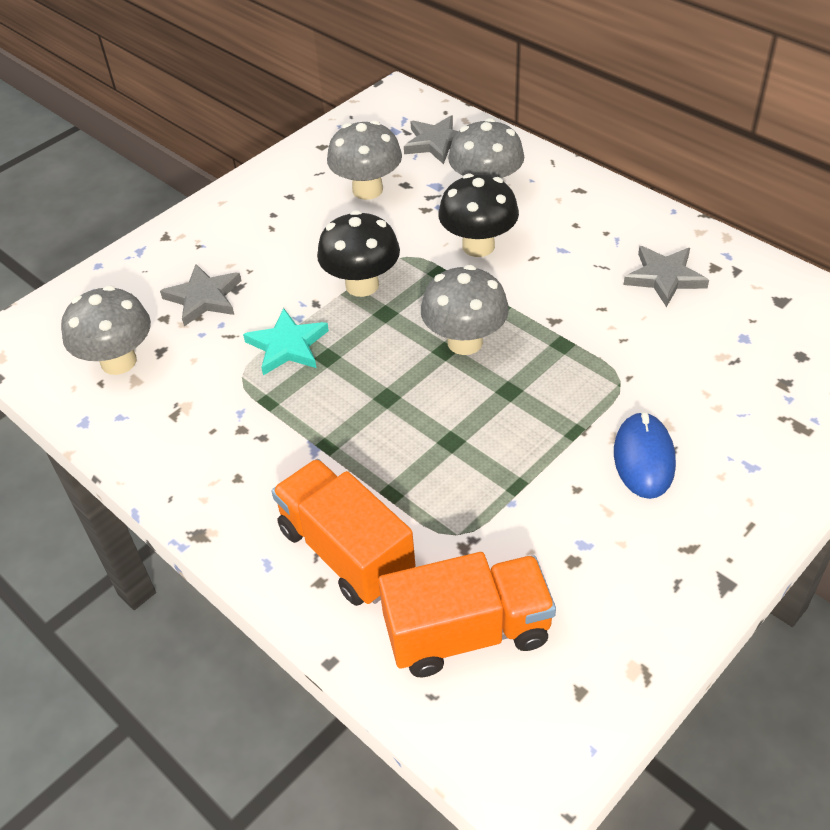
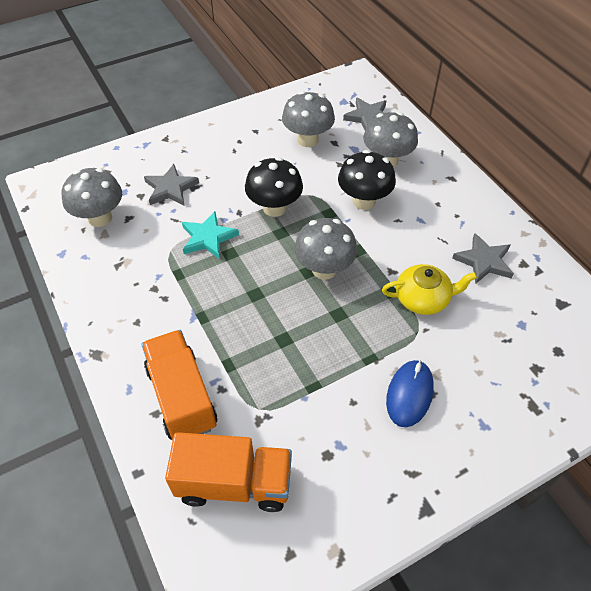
camera: 15 degrees right, 5 degrees up
(609, 342) = (423, 299): none -> yellow teapot

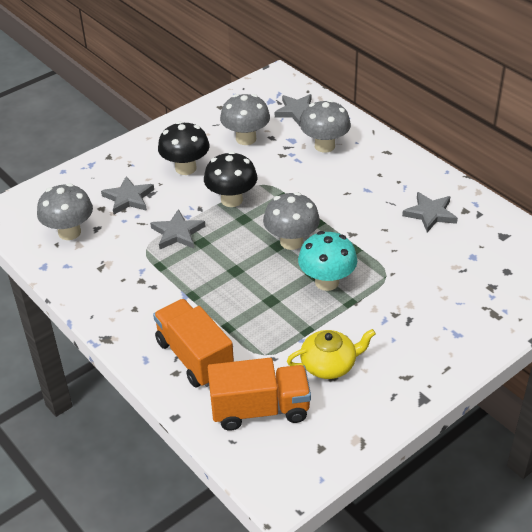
camera: 10 degrees left, 10 degrees down
(208, 238) = (177, 233): turquoise star -> grey star
(350, 327) = (327, 282): none -> turquoise mushroom
(364, 201) = (312, 182): black mushroom -> black mushroom (185, 168)
(409, 394) = (390, 322): blue mouse -> none
(423, 299) = (384, 251): yellow teapot -> yellow teapot (329, 364)

